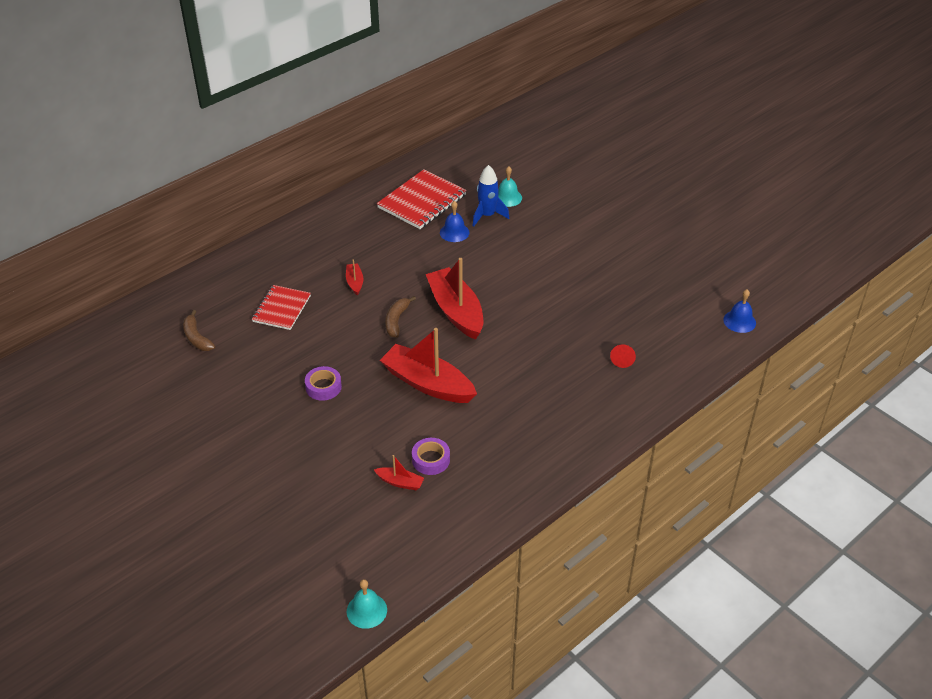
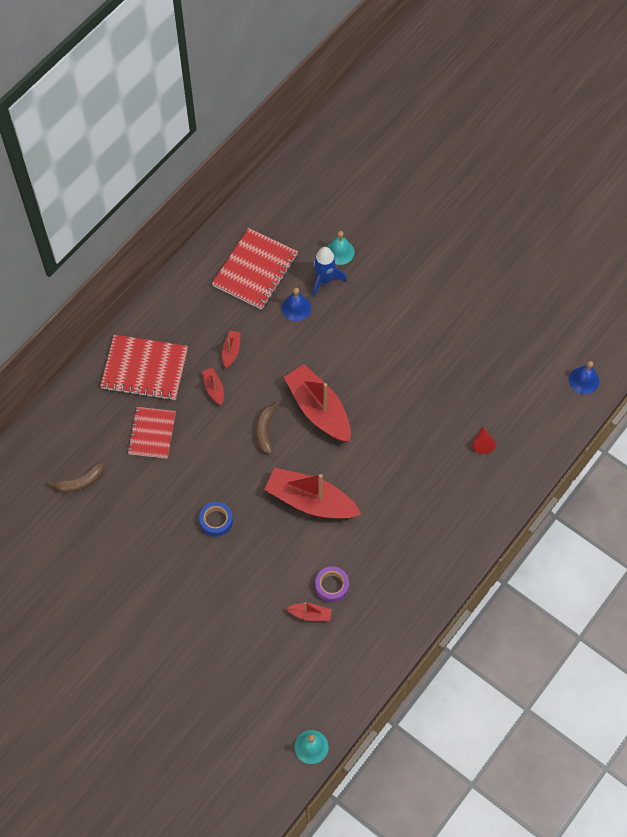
camera: 10 degrees left, 20 degrees up
(196, 338) = (81, 482): brown banana -> brown banana turned 75 degrees counterclockwise
(292, 259) = (145, 369): none -> red notebook
(323, 387) = (216, 521): purple tape -> blue tape
(381, 256) = (231, 351): none -> red boat

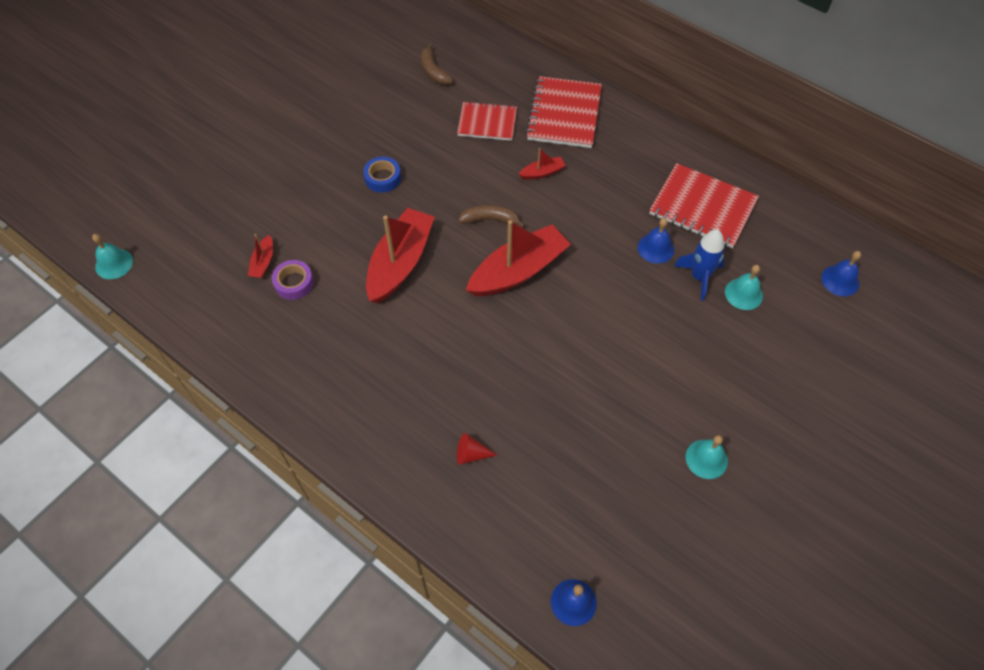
camera: 90 degrees right, 5 degrees down
(231, 351) = (591, 187): red boat -> none
(327, 187) = (840, 280): none -> blue bell
(478, 292) = (706, 459): none -> turquoise bell

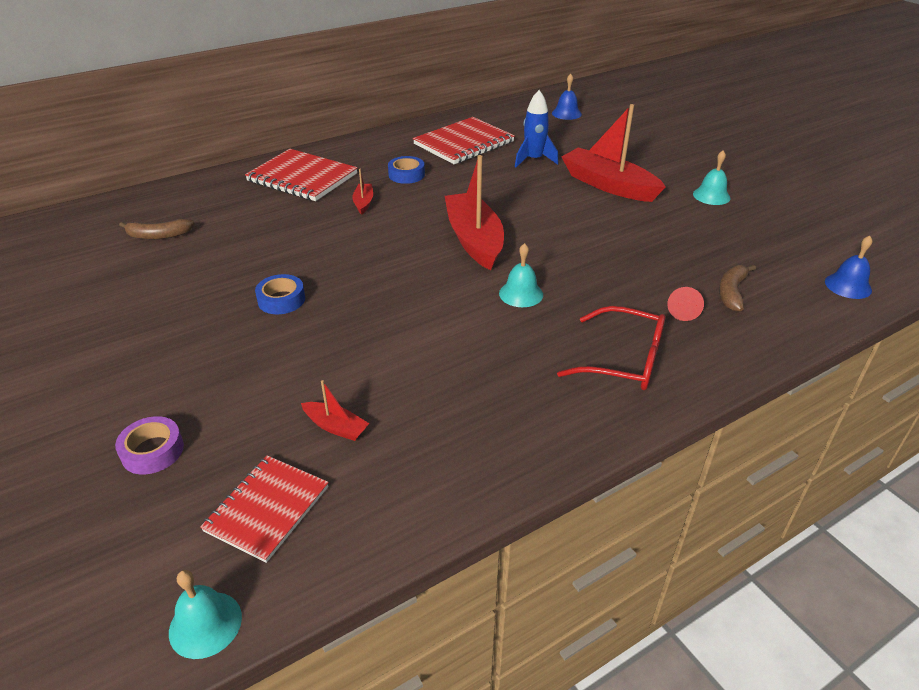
camera: 70 degrees left, 20 degrees down
(294, 283) = (390, 402): purple tape -> purple tape (152, 451)
(386, 418) = (624, 360): none -> red glasses
(400, 263) = (415, 310): red boat -> red boat (608, 185)
(487, 123) = (269, 219): red notebook -> red notebook (267, 509)
(490, 219) = (399, 242): brown banana -> brown banana (731, 292)
(609, 184) = (406, 175): none -> blue tape
(656, 248) = (492, 170): blue bell -> none
(743, 294) = (560, 147): turquoise bell -> turquoise bell (521, 294)

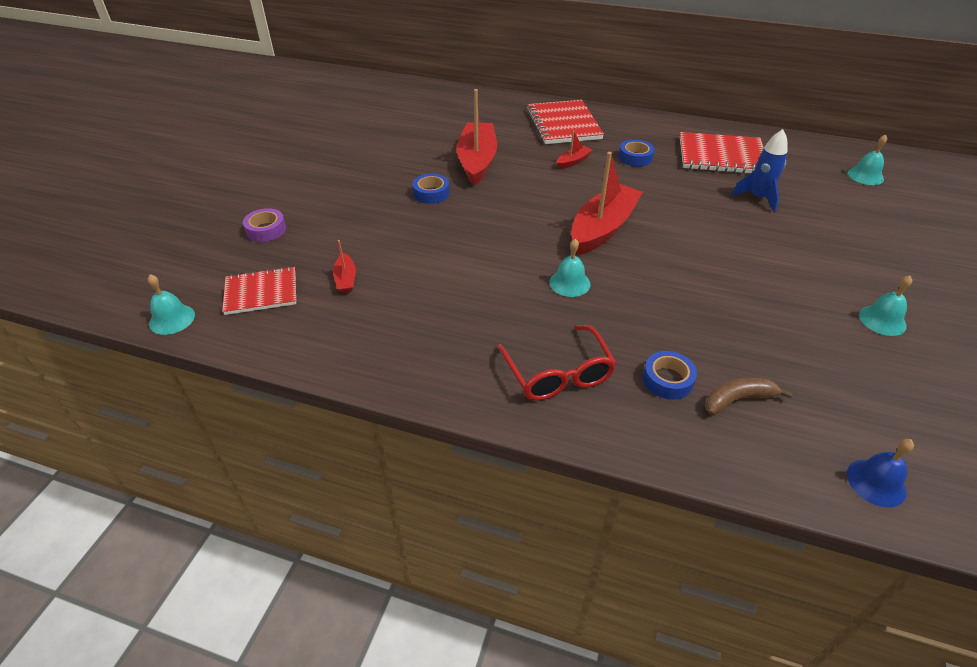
camera: 50 degrees right, 5 degrees up
(158, 236) = (432, 119): brown banana -> none
(566, 113) = (865, 176): blue bell -> turquoise bell
(608, 185) = (790, 253): red boat -> red boat (477, 161)
(683, 311) = (667, 380): red cone -> blue tape

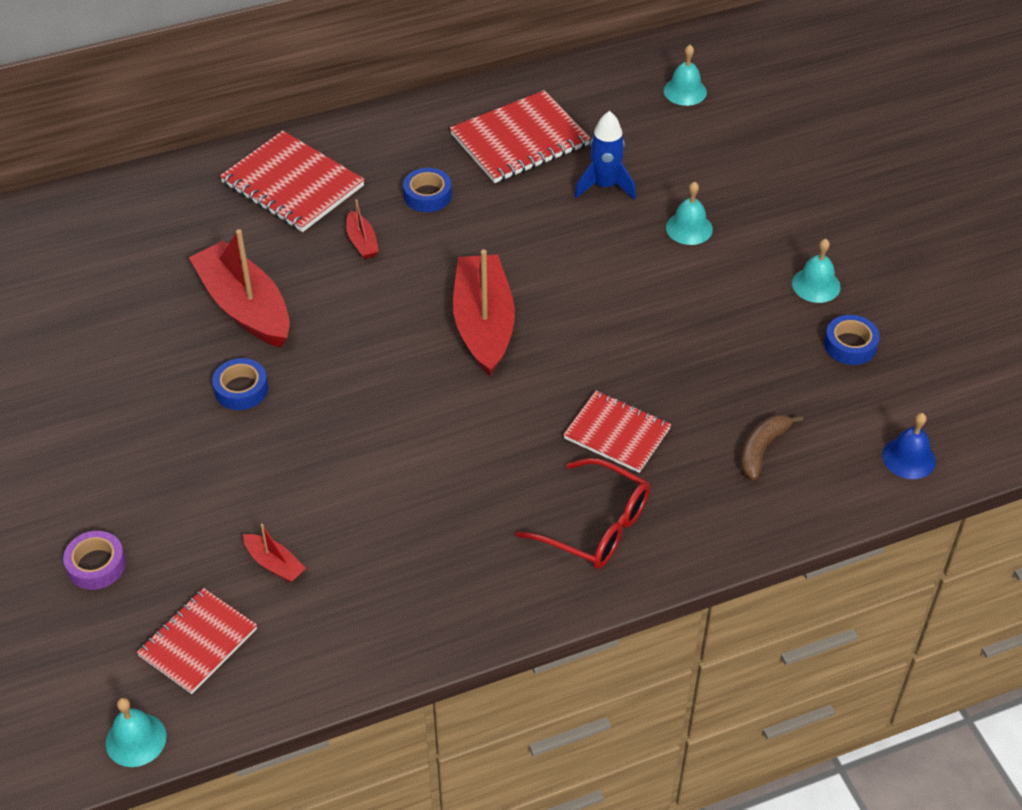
camera: 40 degrees left, 5 degrees up
(569, 283) = (513, 417): turquoise bell -> turquoise bell (689, 228)
(573, 161) = (362, 242): red boat -> red boat turned 150 degrees clockwise
(631, 328) = (617, 433): none -> red notebook
(667, 380) = (692, 468): blue tape -> blue tape (850, 345)

